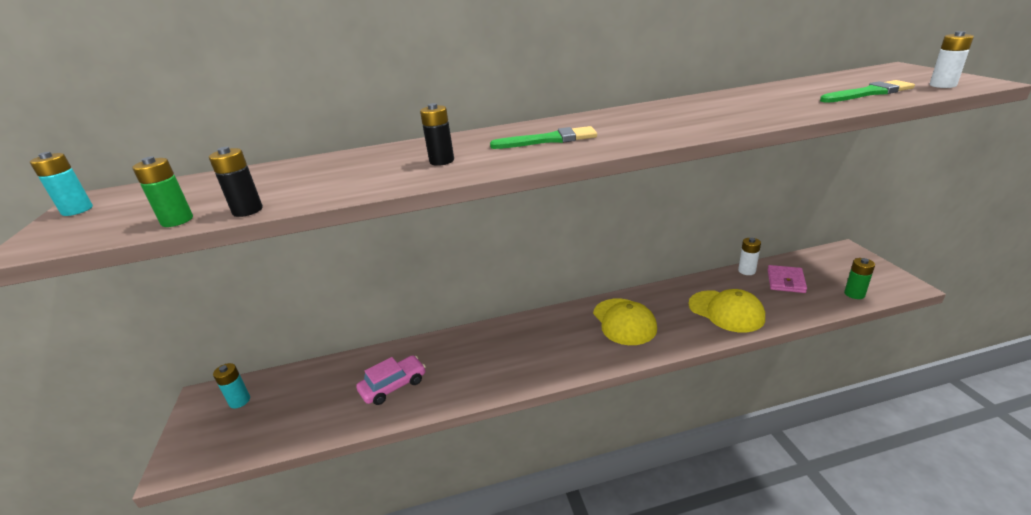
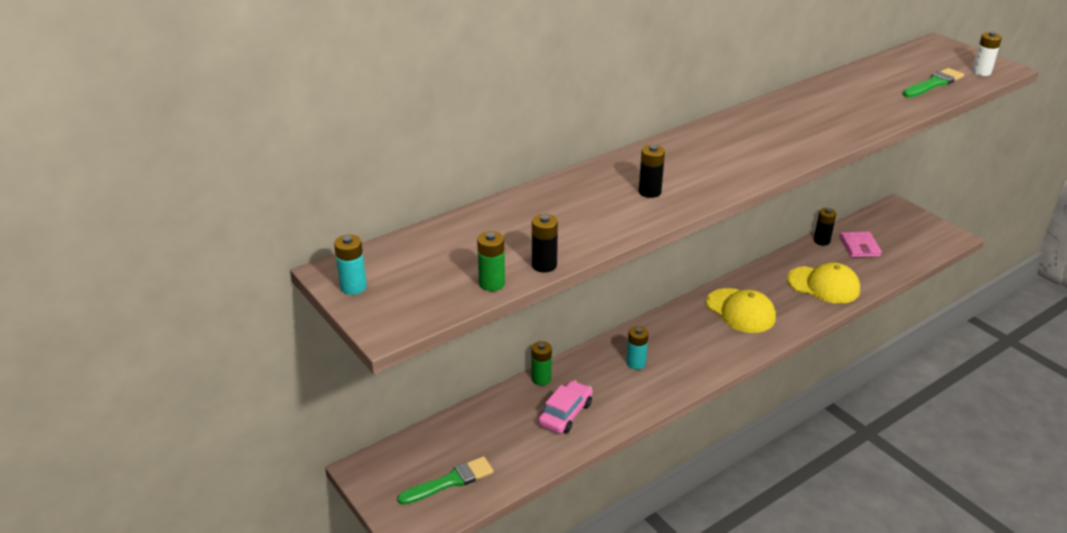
camera: 25 degrees left, 5 degrees up
(240, 401) = (413, 463): turquoise battery -> turquoise battery (636, 363)
(549, 140) = (719, 158): green brush -> green brush (450, 481)
(746, 271) = (821, 241): white battery -> black battery
(854, 294) = (918, 251): green battery -> green battery (541, 379)

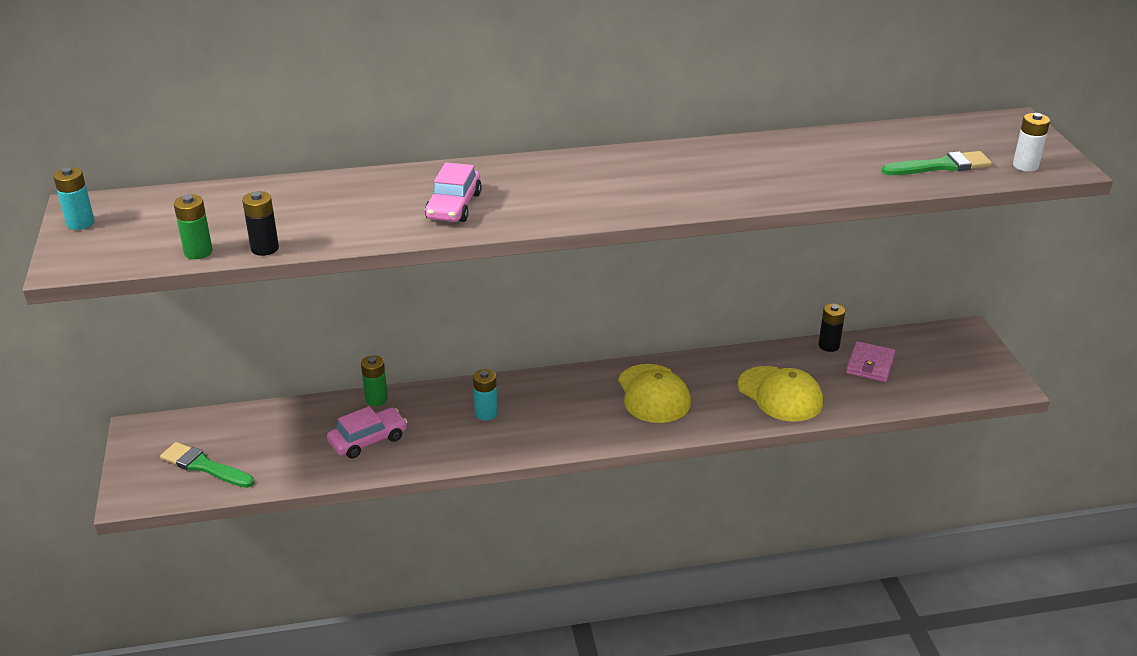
camera: 25 degrees right, 0 degrees up
(450, 481) = (204, 466): green brush -> green brush turned 150 degrees counterclockwise
(649, 192) = (454, 206): black battery -> pink car

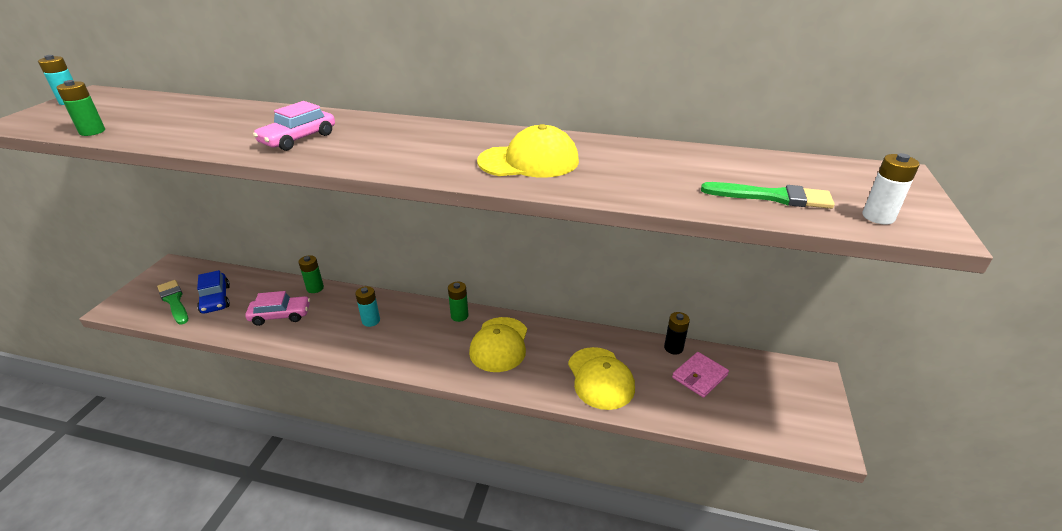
camera: 25 degrees right, 0 degrees up
(259, 448) = (215, 299): none -> blue car
(265, 248) = (132, 138): black battery -> none
(583, 379) = (459, 316): none -> green battery
(713, 178) = (529, 161): none -> yellow cap

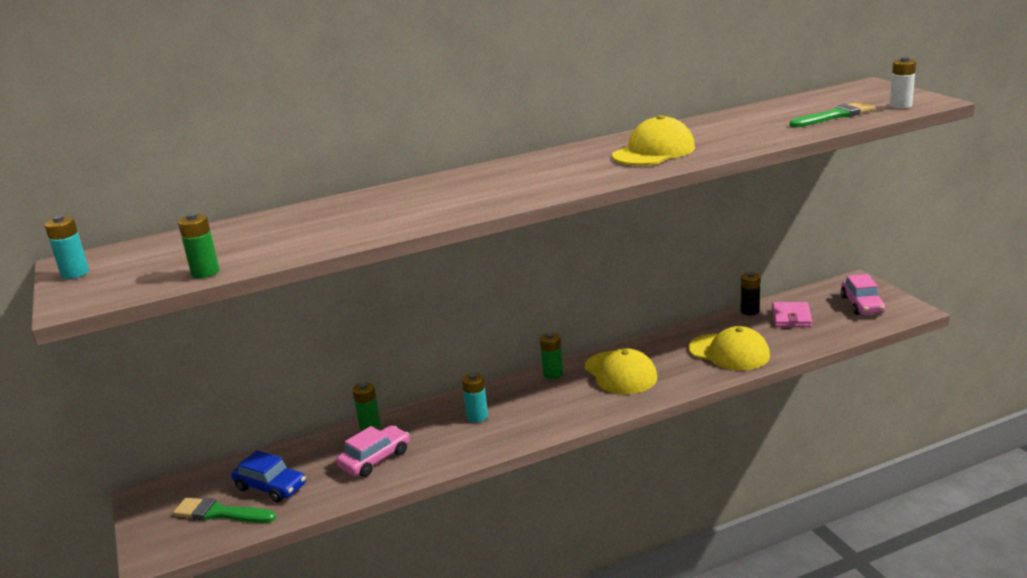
camera: 35 degrees left, 10 degrees down
(298, 139) = (436, 204): pink car -> pink car (862, 304)

